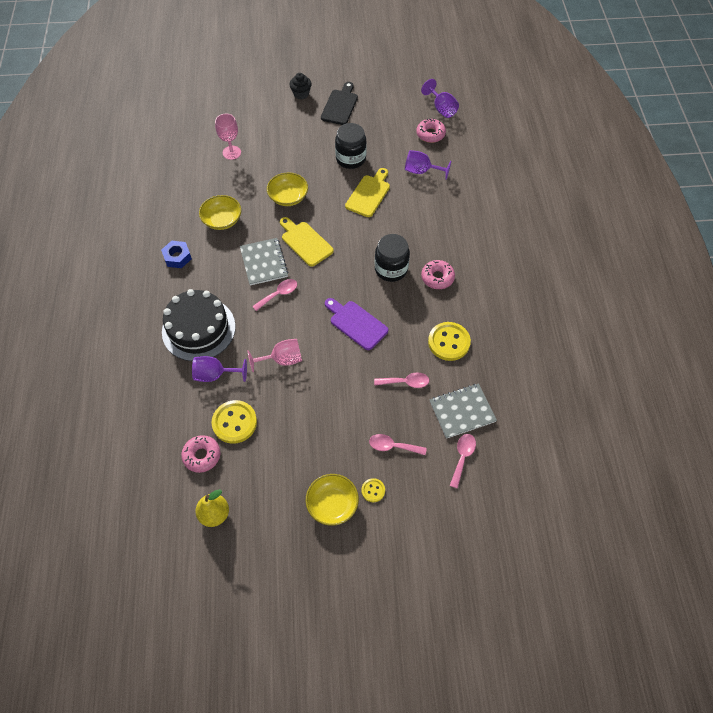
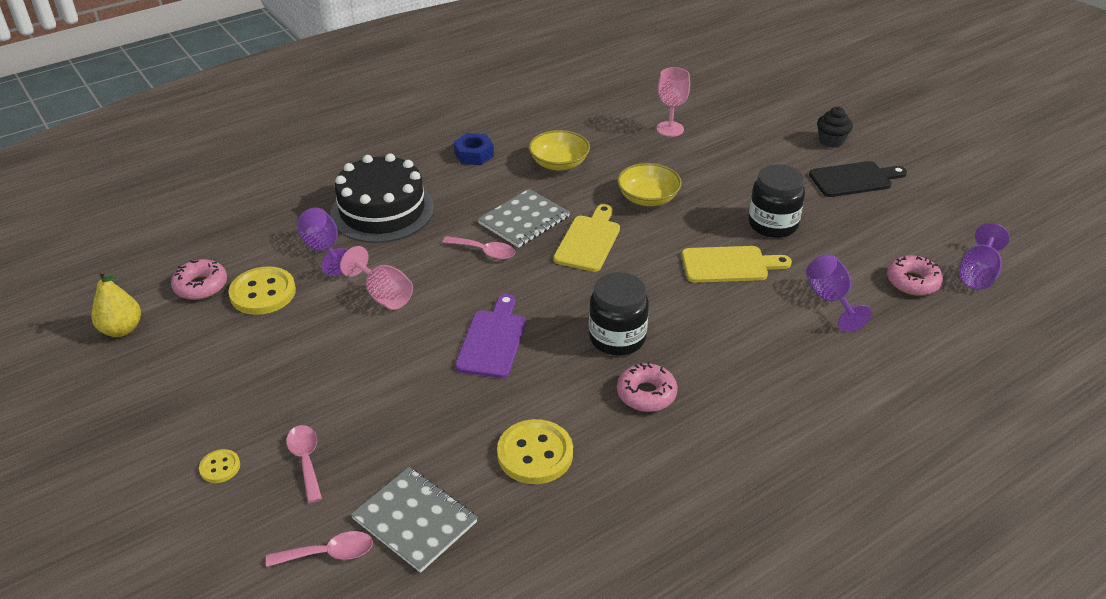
camera: 60 degrees right, 20 degrees down
(332, 504) = (179, 432): yellow bowl -> none
(405, 382) = (427, 431): pink spoon -> none

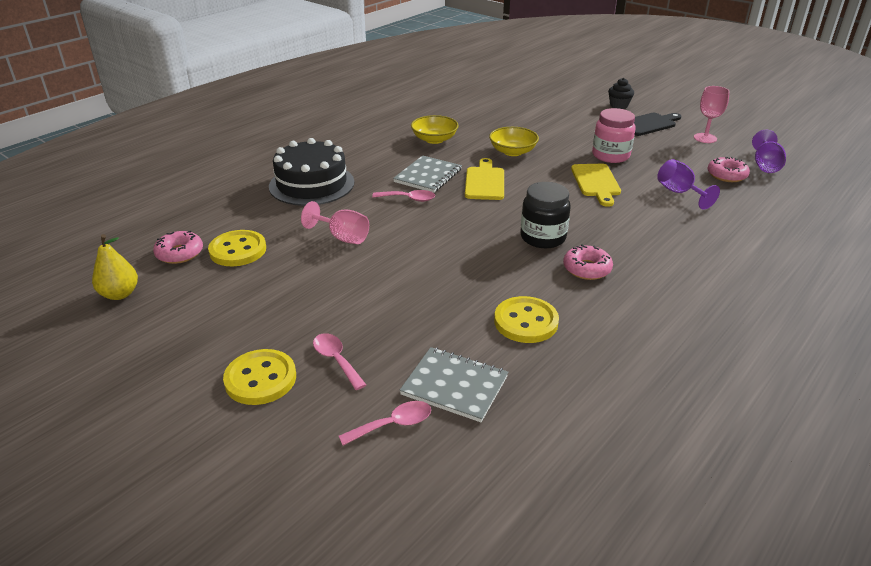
camera: 15 degrees left, 5 degrees down
(220, 467) = (260, 379): yellow button -> yellow button, size x1.96
(324, 250) = (276, 215): purple goblet -> none
(474, 154) = (366, 142): blue nut -> none
(492, 340) = (448, 253): purple cutting board -> none
(670, 129) = (503, 111): pink goblet -> pink goblet (705, 138)
(729, 265) = (596, 182): yellow cutting board -> yellow cutting board turned 105 degrees clockwise
(772, 224) = (610, 155): black jar -> pink jar

